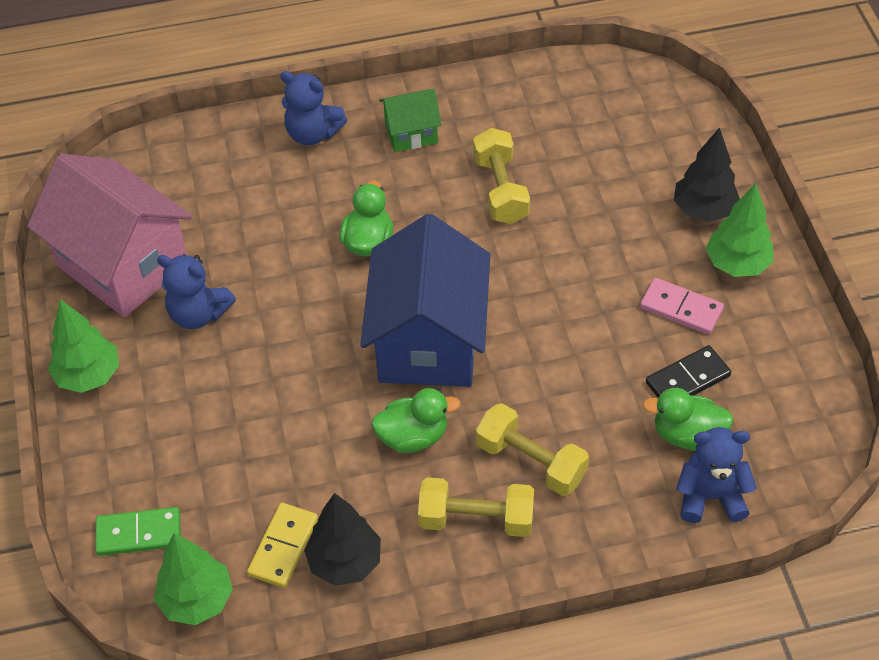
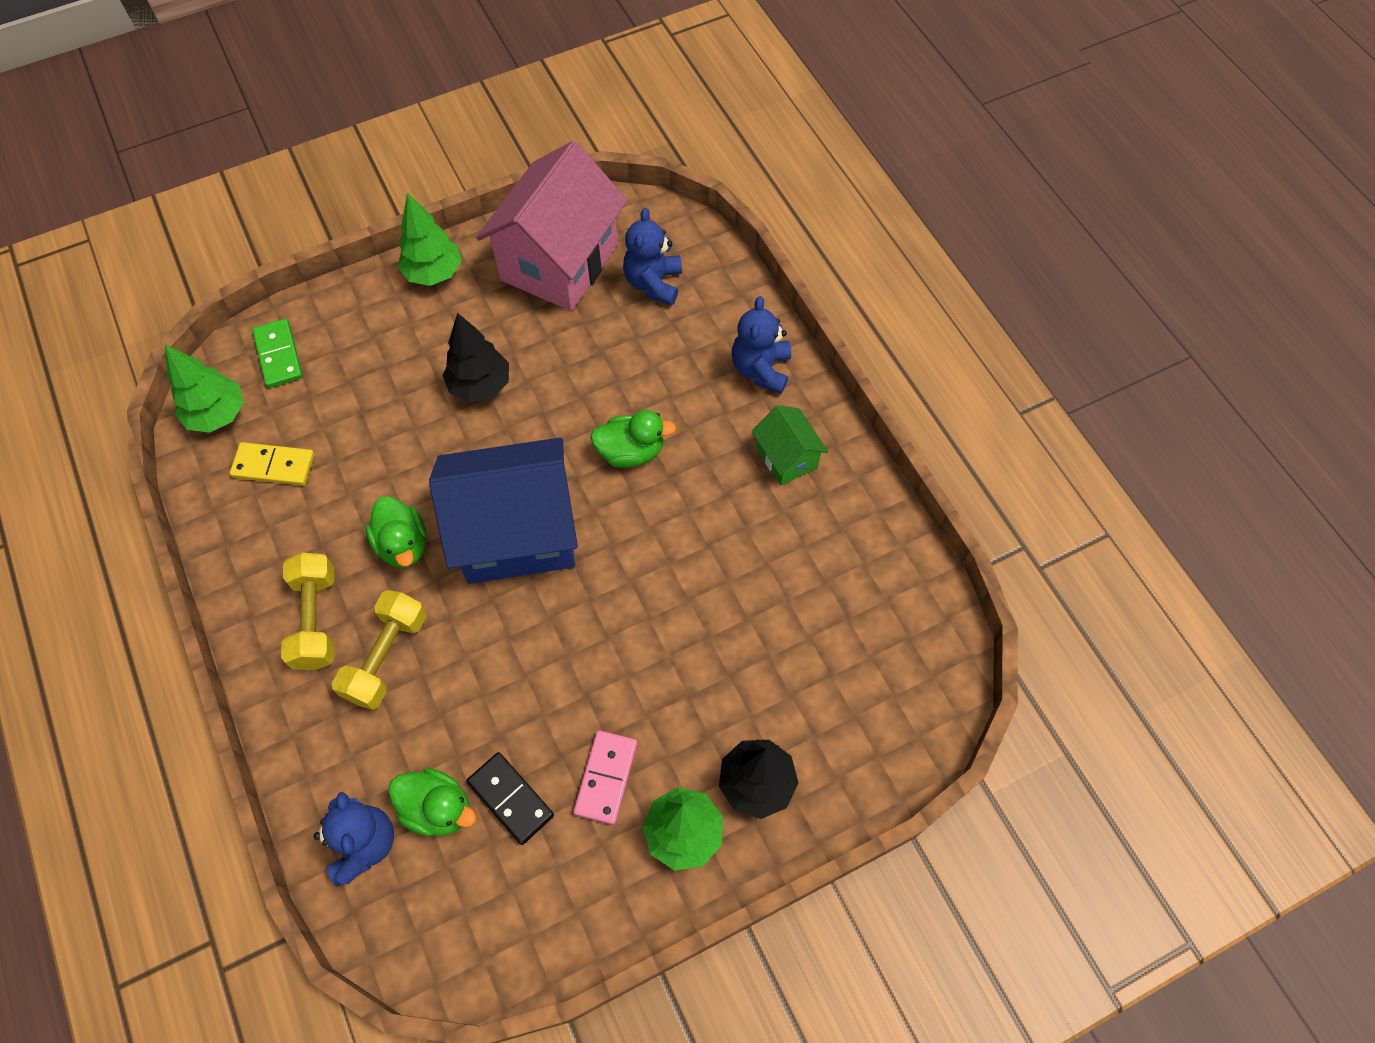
camera: 75 degrees right, 10 degrees up
(198, 313) = (515, 334): blue teddy bear -> blue teddy bear (653, 283)
(345, 562) = (262, 518): black tree -> black tree (480, 385)
(500, 189) = (731, 560): yellow dumbbell -> none
(687, 435) = (438, 808): green duck -> green duck turned 120 degrees clockwise

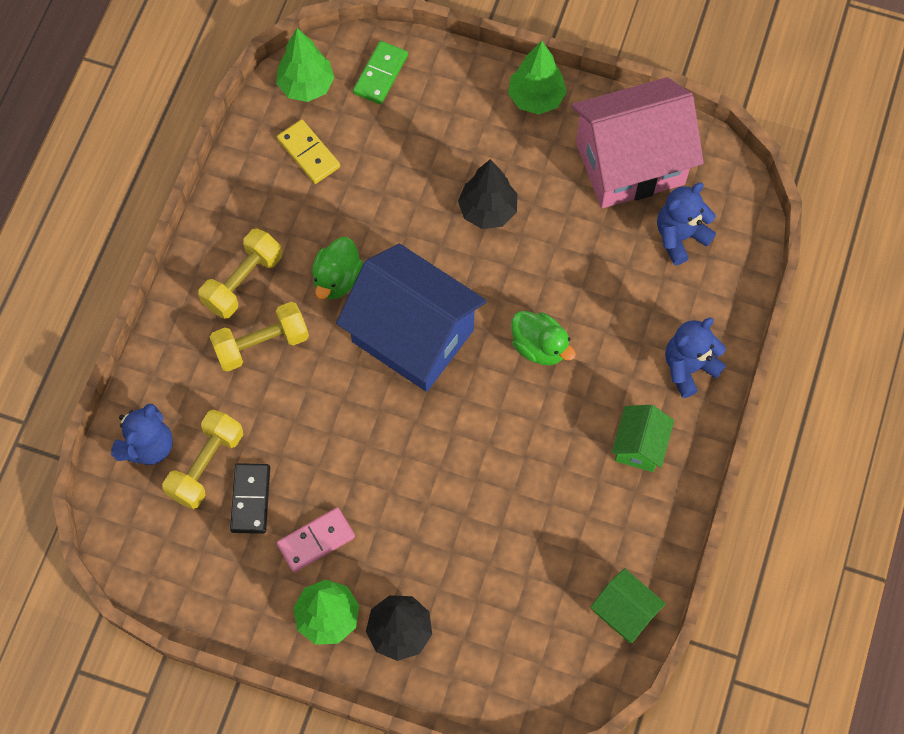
camera: 45 degrees right, 5 degrees up
(438, 808) = (206, 465): green duck -> yellow dumbbell
(911, 591) = (625, 612): none -> green house

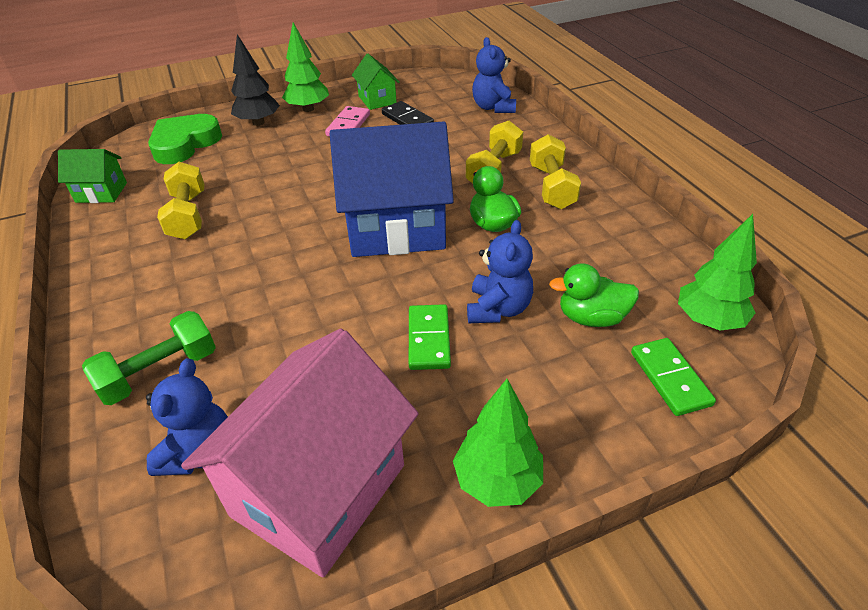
camera: 140 degrees right, 25 degrees down
(206, 465) = (451, 117): yellow dumbbell -> yellow dumbbell (188, 215)
(308, 153) = (627, 277): yellow domino -> none
(488, 210) = (429, 339): black tree -> green domino
(501, 649) = (185, 144): none -> green heart
(539, 346) = (284, 279): green duck -> green duck (591, 317)
(639, 446) = (143, 271): green house -> green house (377, 100)
(675, 320) = (159, 372): none -> green dumbbell
(689, 367) = (122, 345): blue teddy bear -> blue teddy bear (498, 309)

